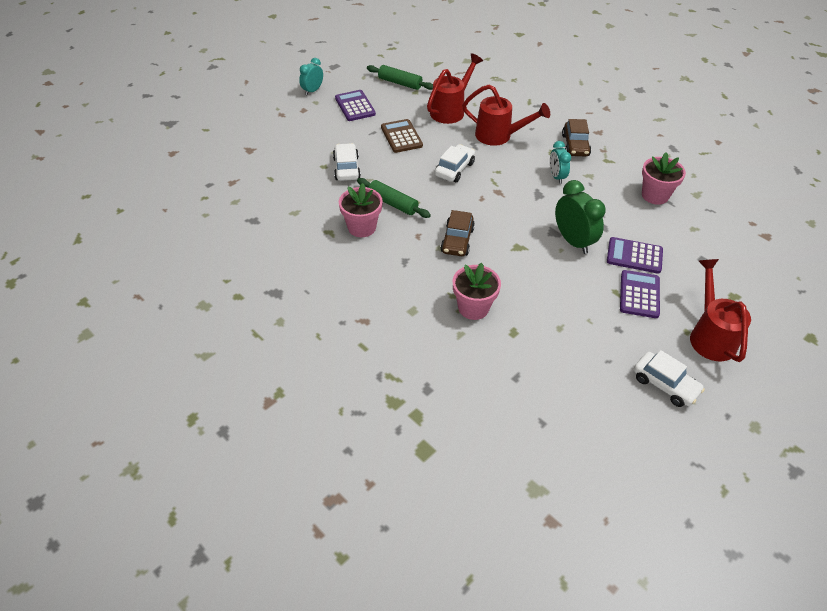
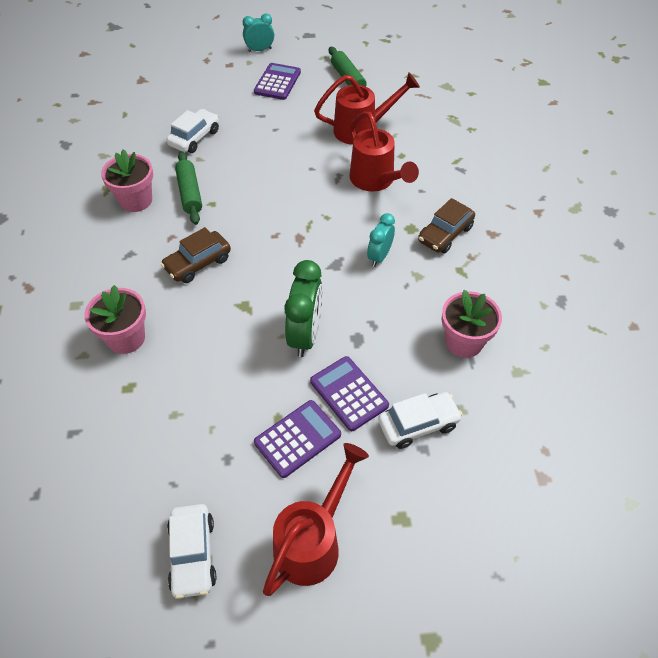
camera: 40 degrees right, 5 degrees up
(401, 136) = (281, 132): brown calculator -> none
(454, 169) = (288, 191): white car -> white car (418, 424)

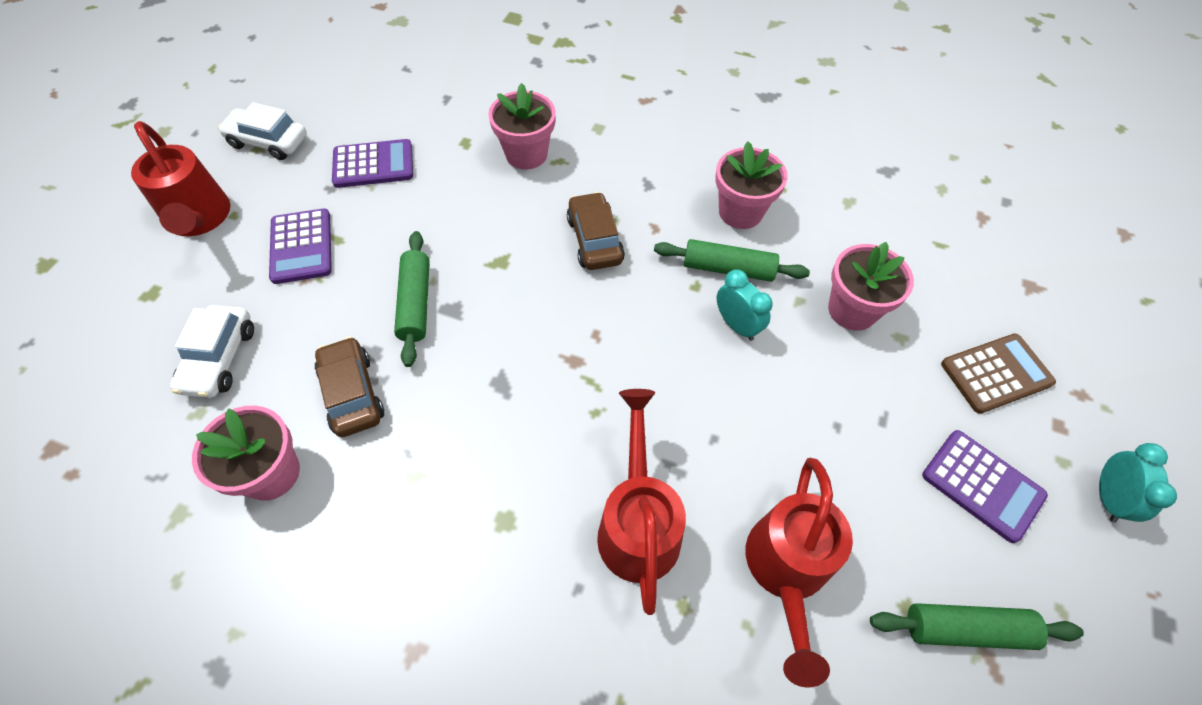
camera: 115 degrees right, 5 degrees up
(194, 138) = (852, 310): white car -> pink flower pot
(209, 85) = (996, 373): none -> brown calculator
(305, 335) = (416, 303): green clock -> green rolling pin
(348, 393) = (311, 311): purple calculator -> purple calculator (373, 164)
(375, 181) = (638, 523): red watering can -> red watering can turned 90 degrees clockwise
(379, 256) = (479, 445): turquoise clock -> turquoise clock (737, 325)
(445, 234) = (461, 568): brown car -> brown car (352, 393)

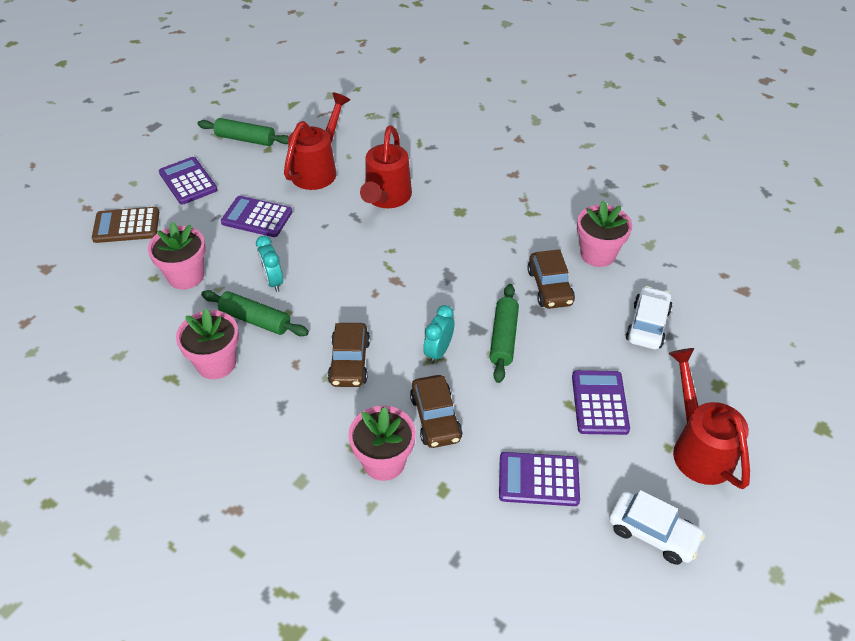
camera: 165 degrees left, 10 degrees down
(484, 200) = (435, 418): none -> brown car
(824, 431) = (257, 217): none -> purple calculator
(1107, 498) = (127, 166): turquoise clock -> turquoise clock (438, 351)

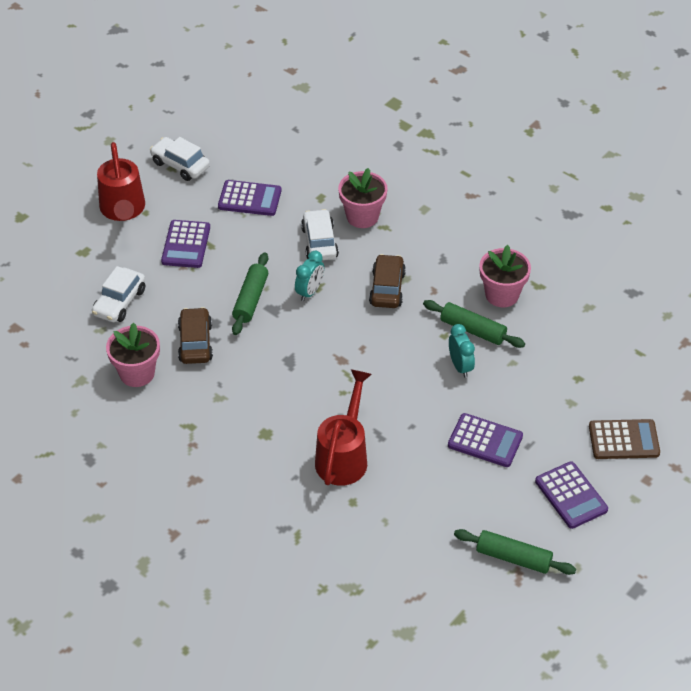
camera: 175 degrees left, 0 degrees up
(186, 276) = (546, 377): pink flower pot -> none
(318, 169) = (421, 502): red watering can -> none
(435, 418) = (319, 242): brown car -> white car

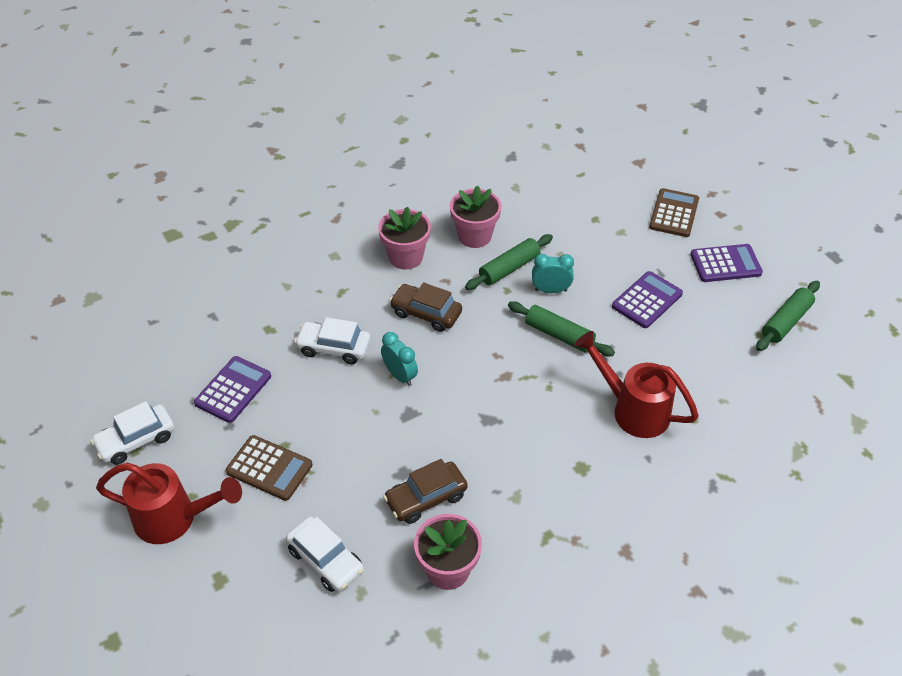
camera: 70 degrees left, 0 degrees up
(186, 244) = (269, 468): purple calculator -> brown calculator
(195, 343) = (426, 498): brown car -> brown car turned 45 degrees counterclockwise
(251, 299) = (386, 429): green rolling pin -> green rolling pin (559, 335)
(362, 216) = (317, 304): pink flower pot -> pink flower pot (405, 257)

